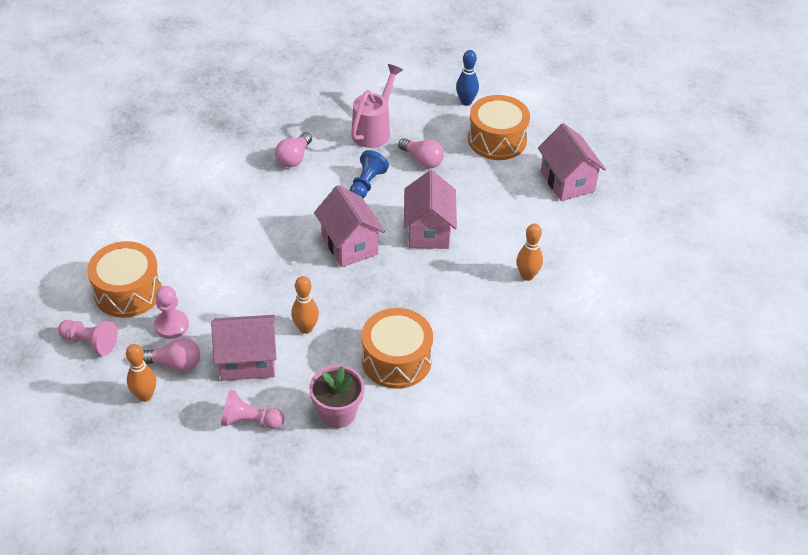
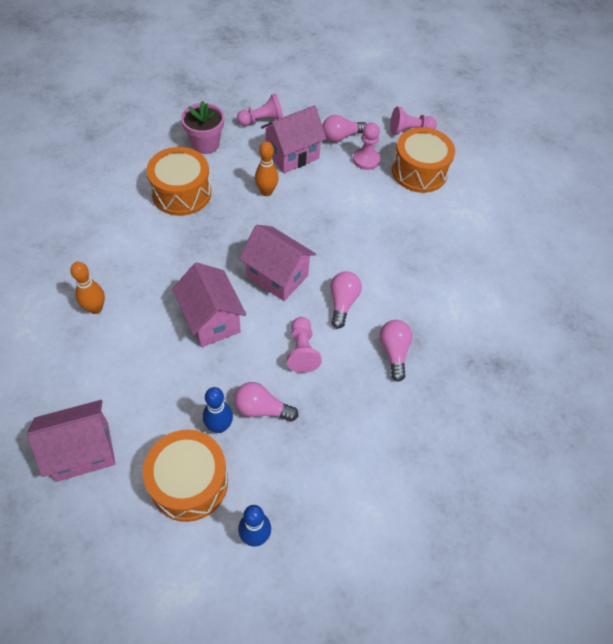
camera: 150 degrees right, 10 degrees up
(145, 396) = (343, 112): orange bowling pin -> none
(307, 204) = (342, 303): none -> pink light bulb
(367, 184) = (302, 351): blue pawn -> pink pawn
(374, 129) = (338, 431): pink watering can -> none
(460, 161) = (219, 426): none -> blue bowling pin
(567, 181) = (83, 451): pink house -> pink house turned 60 degrees counterclockwise

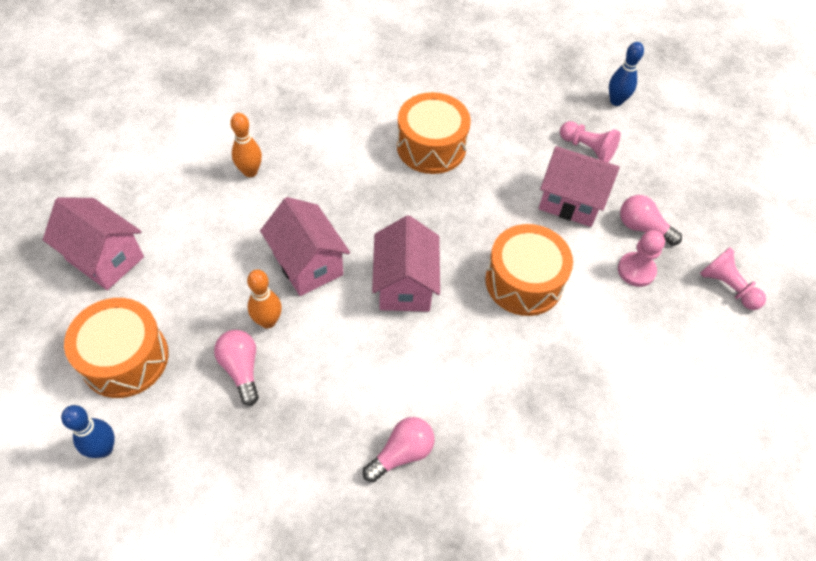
camera: 55 degrees right, 0 degrees up
(205, 144) = (508, 125): pink flower pot -> none
(211, 320) = (307, 264): pink house -> pink house turned 60 degrees counterclockwise
(219, 426) = (198, 345): blue bowling pin -> blue bowling pin (616, 101)
(266, 192) = (500, 210): orange bowling pin -> orange bowling pin (268, 321)
(302, 351) = (334, 363): pink pawn -> none
(342, 303) = (423, 364): pink light bulb -> none
(419, 171) = (676, 332): orange drum -> orange drum (524, 281)

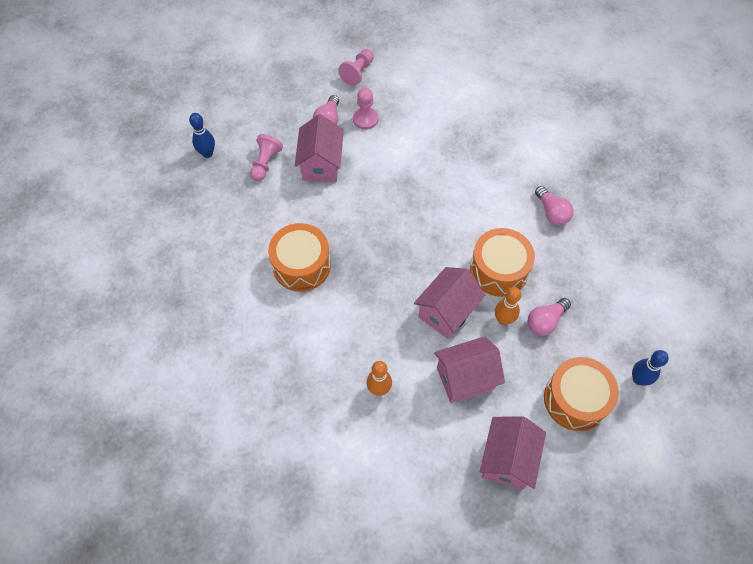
camera: 105 degrees left, 5 degrees up
(401, 453) = (552, 212): pink light bulb -> pink light bulb turned 150 degrees counterclockwise
(405, 285) = (436, 245): pink house -> pink house (465, 378)
(524, 281) = (402, 177): orange drum -> orange drum (499, 270)

